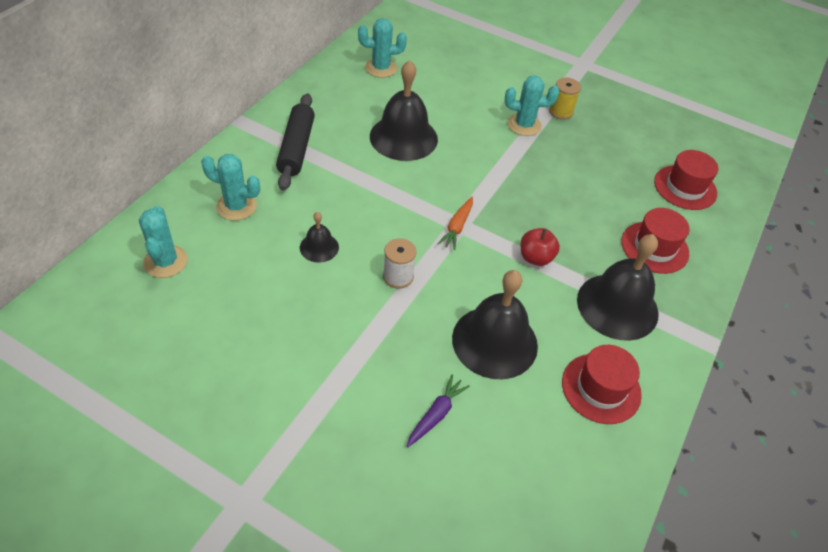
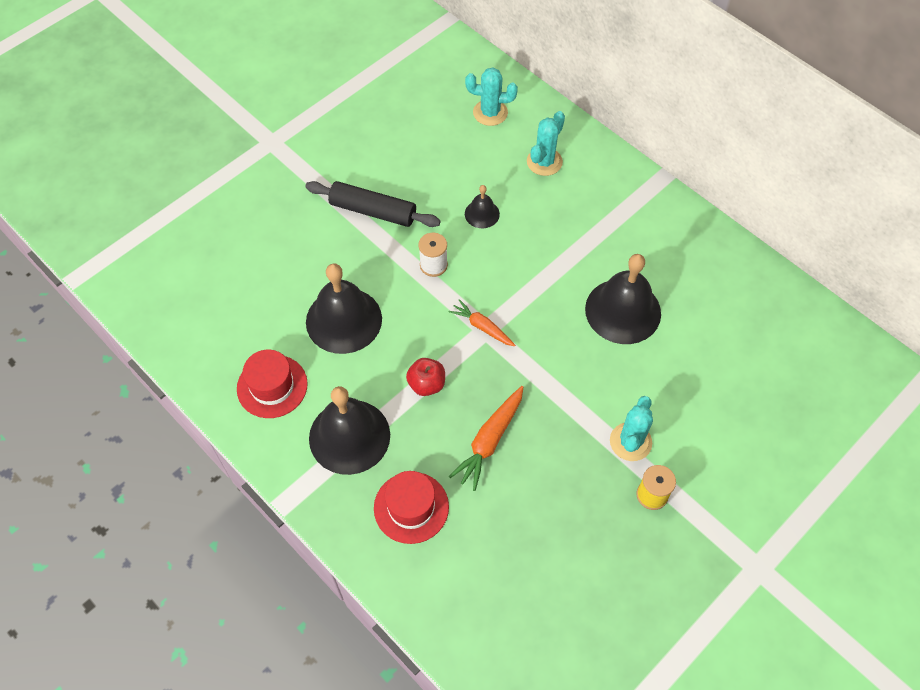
camera: 110 degrees right, 10 degrees up
(296, 148) = (617, 215): black rolling pin -> black rolling pin (373, 211)
(381, 68) = (752, 315): turquoise cactus -> none
(436, 414) = (292, 261): purple carrot -> none
(567, 206) = (489, 441): none -> orange carrot
(685, 187) = (493, 589): red hat -> none

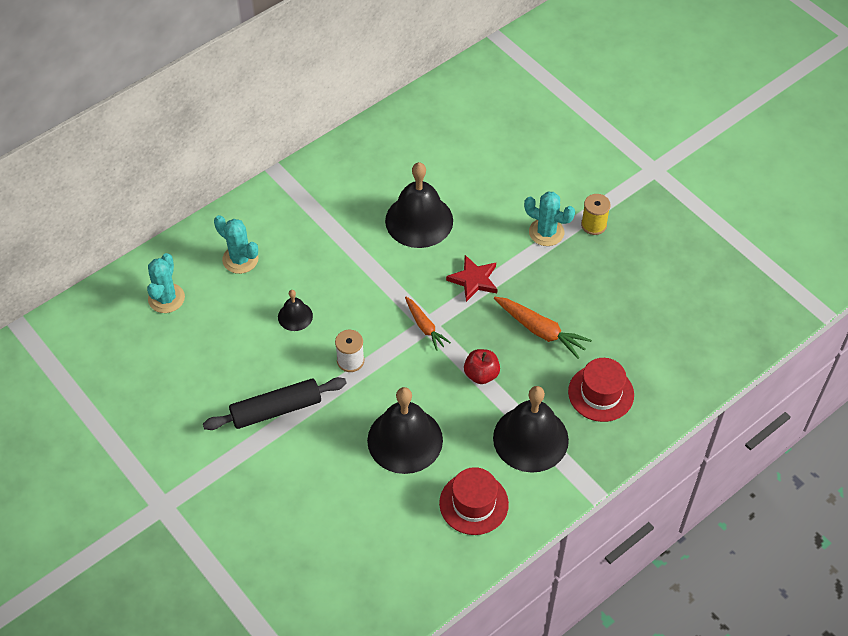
camera: 85 degrees left, 5 degrees down
(373, 211) = (276, 410): black rolling pin -> black rolling pin turned 45 degrees clockwise
(482, 327) = (425, 326): orange carrot -> orange carrot turned 75 degrees counterclockwise
(550, 369) = (474, 280): none -> red star

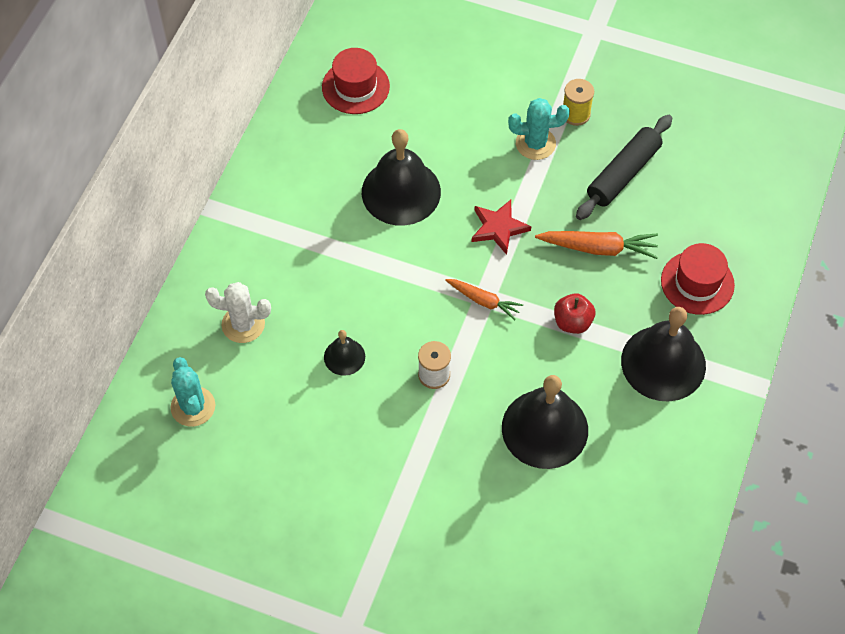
camera: 30 degrees left, 5 degrees up
(240, 259) = (243, 324): turquoise cactus -> white cactus
(276, 410) = (394, 466): black rolling pin -> black rolling pin (623, 174)
(474, 503) = (654, 457): red hat -> red hat (355, 87)

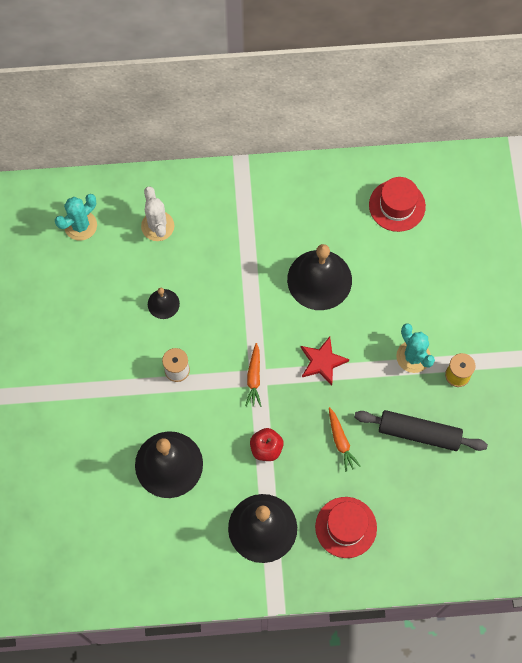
camera: 65 degrees right, 10 degrees up
(598, 248) = (341, 441): orange carrot -> orange carrot, size x0.66

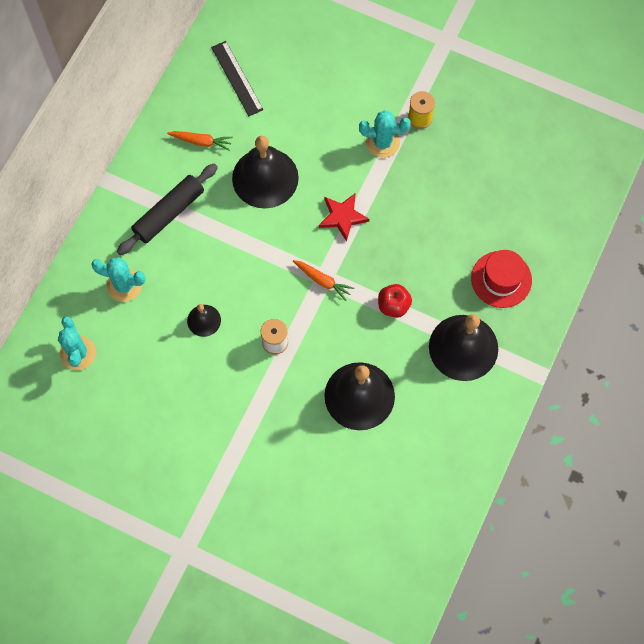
camera: 60 degrees left, 0 degrees up
(157, 226) = (124, 285): white cactus -> turquoise cactus
(341, 441) = (423, 241): orange carrot -> orange carrot (201, 142)
(397, 205) = (237, 78): red hat -> black ruler
(419, 433) = (453, 176): black rolling pin -> black rolling pin (169, 213)

